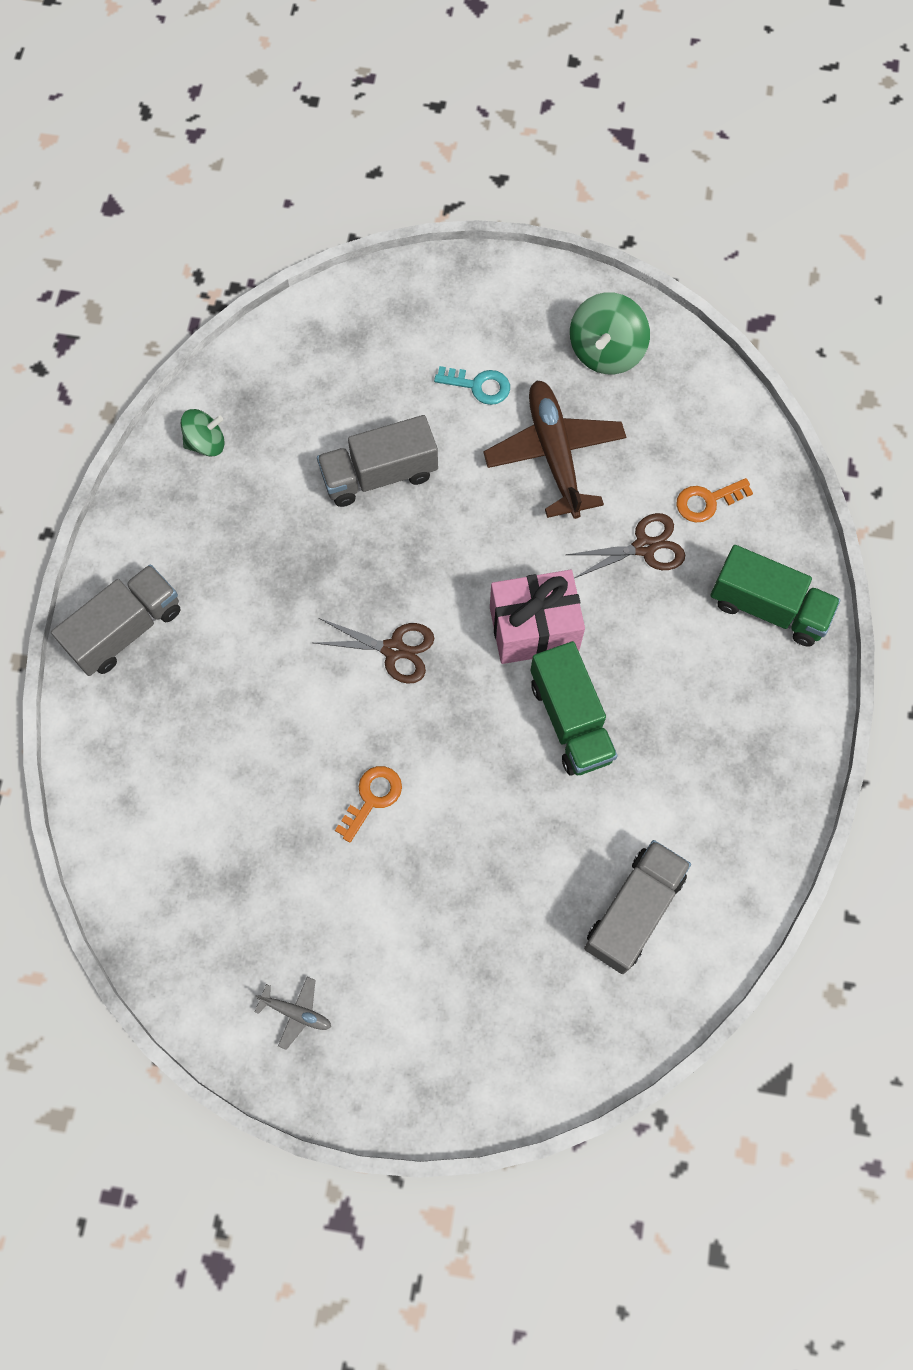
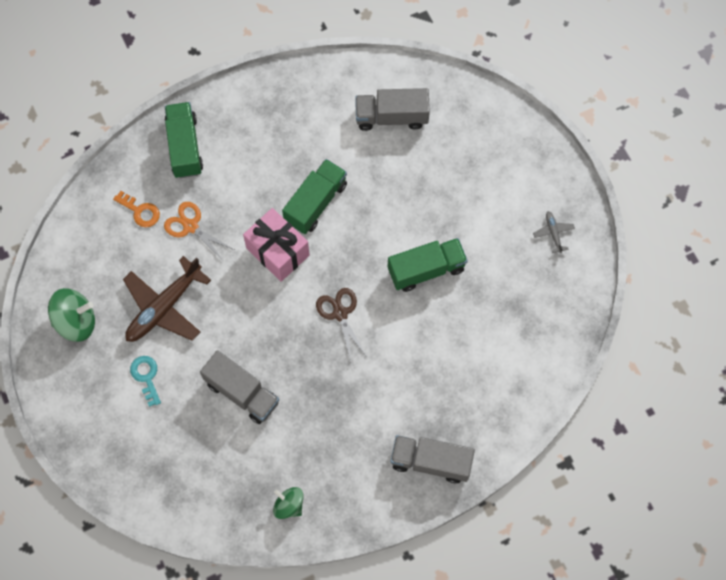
camera: 125 degrees left, 0 degrees up
(372, 798) = (426, 270): orange key -> green truck
(644, 547) = (190, 226): brown scissors -> orange scissors

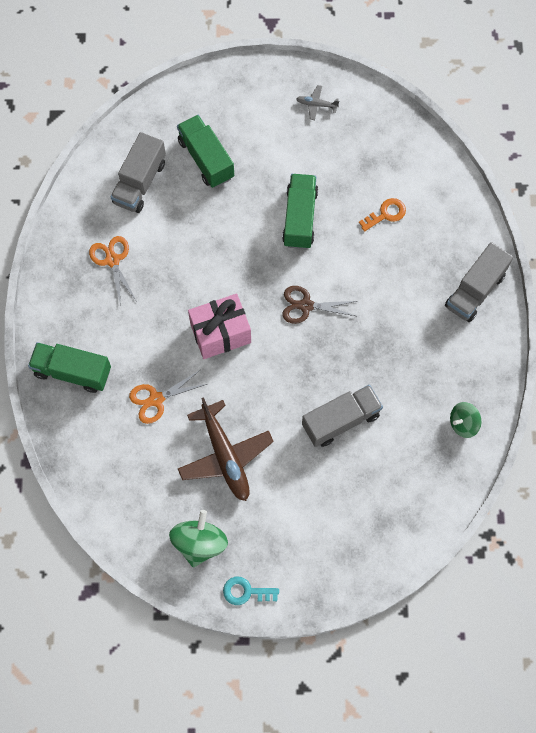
camera: 65 degrees left, 0 degrees up
(140, 211) = (117, 439): orange key -> orange key (386, 214)
(146, 376) = (286, 499): turquoise key -> turquoise key (246, 591)
(304, 129) = (112, 260): none -> orange scissors
(315, 203) = (190, 281): green truck -> green truck (206, 159)

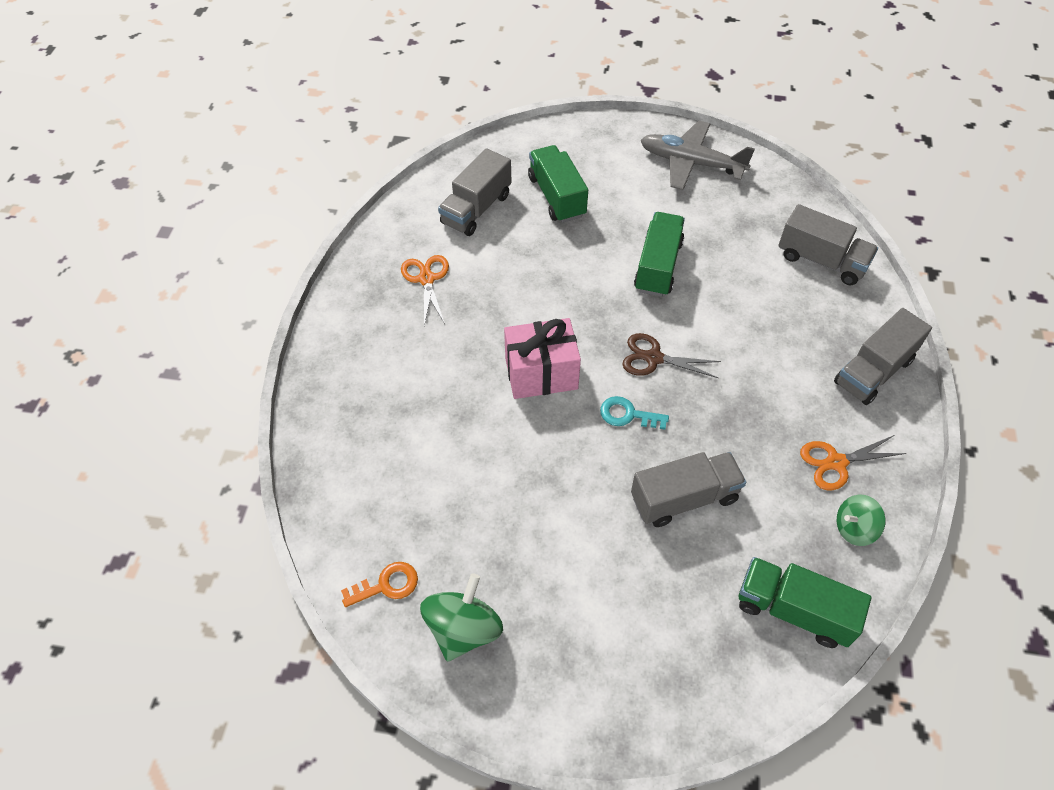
camera: 10 degrees right, 15 degrees down
(72, 372) = (347, 389): green truck -> green truck (793, 610)
(156, 399) = (444, 436): orange scissors -> orange scissors (836, 462)
(225, 456) = (521, 519): brown plane -> none
(246, 591) = (517, 711): turquoise key -> turquoise key (627, 414)
(316, 105) = (691, 163): grey plane -> grey plane, size x2.24
(386, 214) = (763, 276): orange key -> orange key (387, 585)
(432, 191) = (821, 260): none -> grey truck

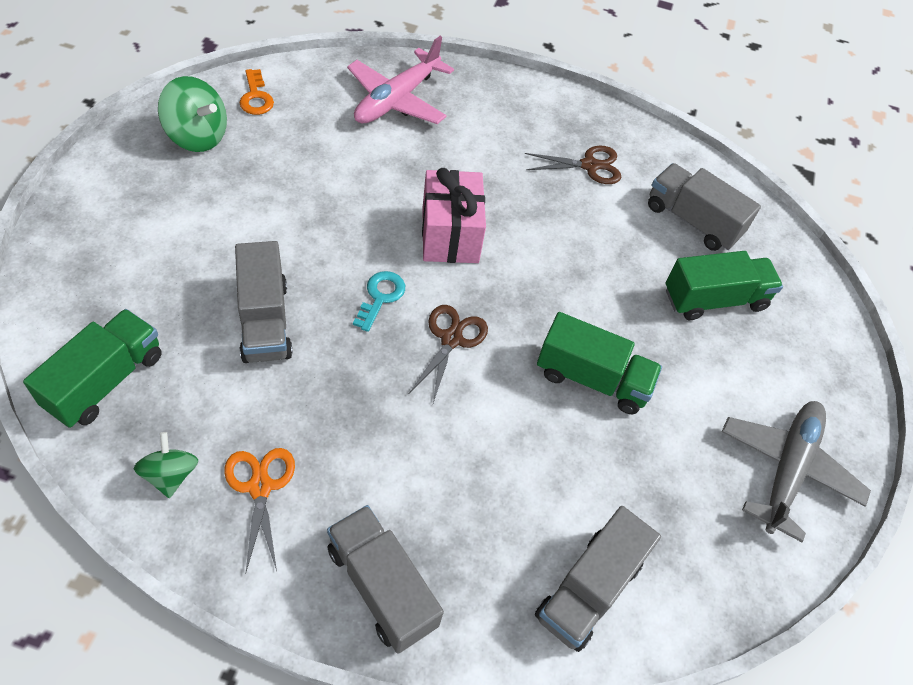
camera: 90 degrees right, 0 degrees up
(365, 444) = (397, 100): none -> pink plane
(426, 279) = (589, 165): orange scissors -> brown scissors

